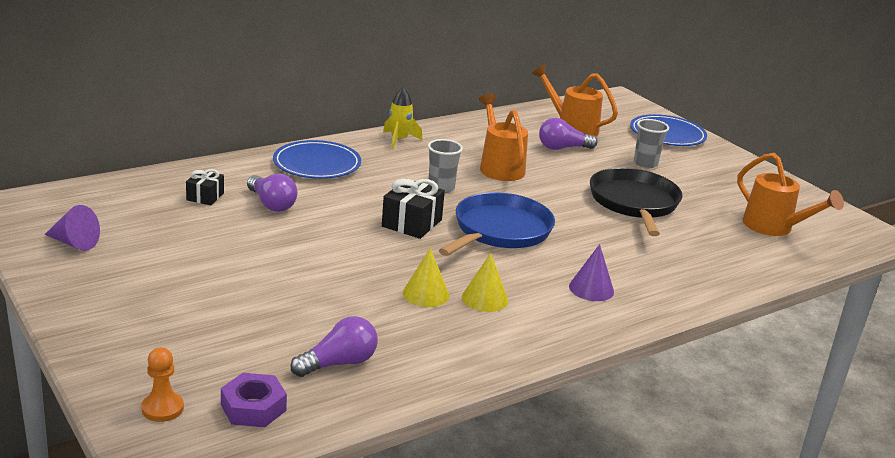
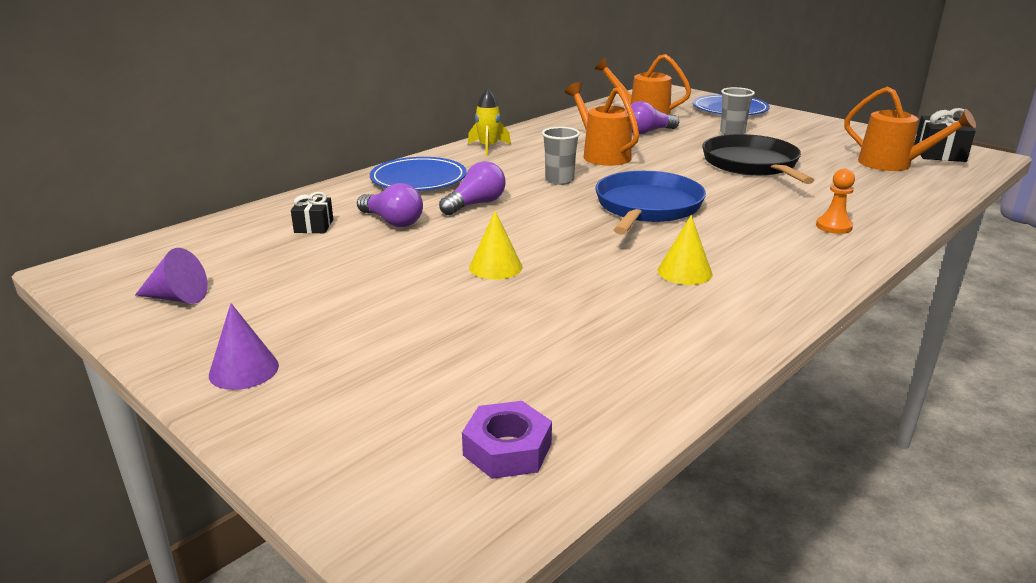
camera: 10 degrees left, 0 degrees up
(162, 408) = (387, 478): orange pawn -> orange pawn (834, 226)
(339, 363) = (577, 372): purple light bulb -> purple light bulb (476, 204)
(412, 223) = (553, 215): black gift -> black gift (939, 153)
(426, 294) = (619, 279): yellow cone -> yellow cone (495, 267)
(591, 289) = (782, 243): purple cone -> purple cone (244, 370)

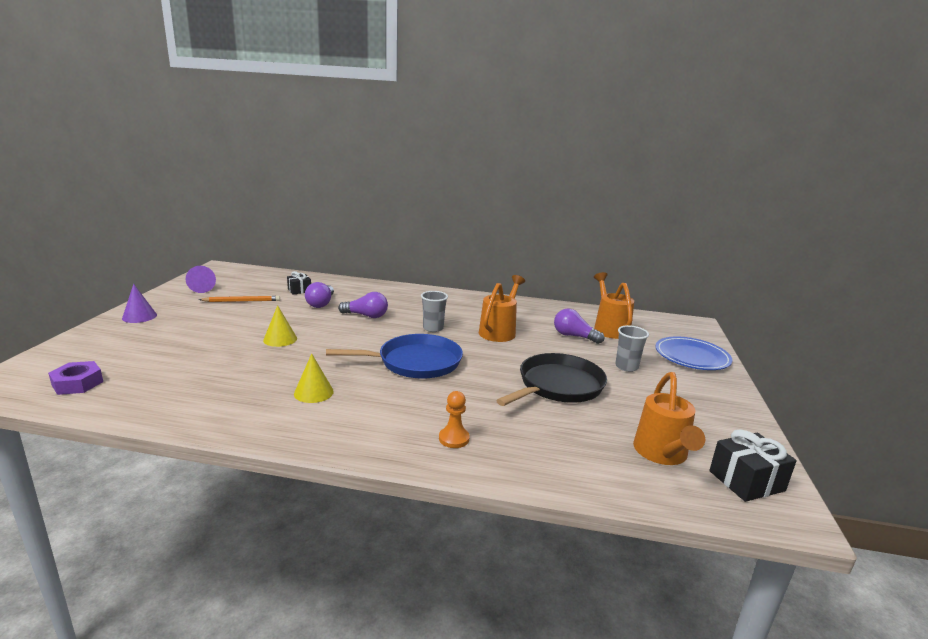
camera: 55 degrees right, 5 degrees down
(298, 272) = (242, 301): none -> orange pencil
(418, 179) = (389, 295): blue plate -> none
(488, 147) = (465, 299): yellow rocket -> none

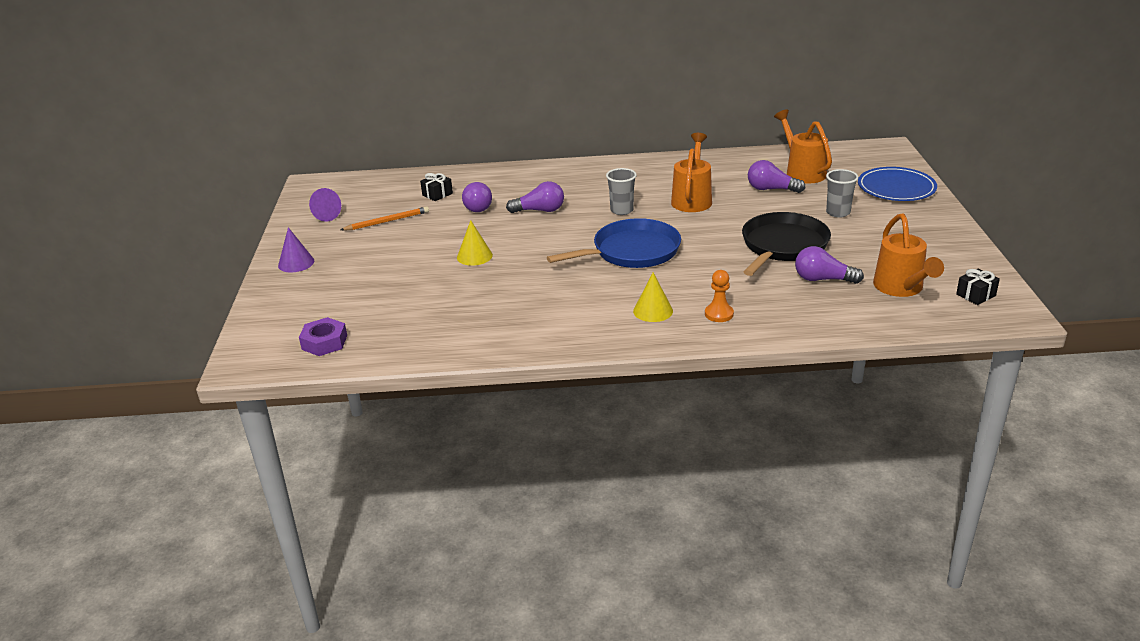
camera: 10 degrees left, 10 degrees up
(313, 392) = (560, 301): yellow cone -> yellow cone (653, 311)
(581, 426) = (823, 279): none -> purple light bulb
(746, 481) = (976, 295): black gift -> black gift, size x0.62

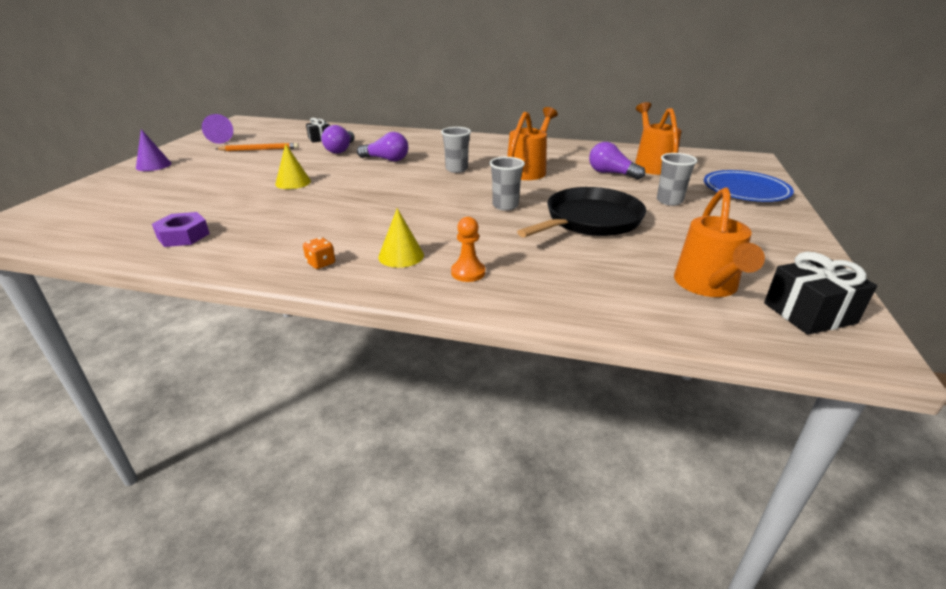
camera: 15 degrees right, 0 degrees up
(324, 342) = (79, 225): purple nut -> purple nut (183, 236)
(593, 331) = (321, 263): none -> orange dice
(632, 251) = (433, 201): blue pan -> none
(700, 244) = (505, 206): none -> grey cup
(823, 279) = (614, 259): purple light bulb -> none
(976, 295) = (809, 313): black gift -> black gift, size x1.61

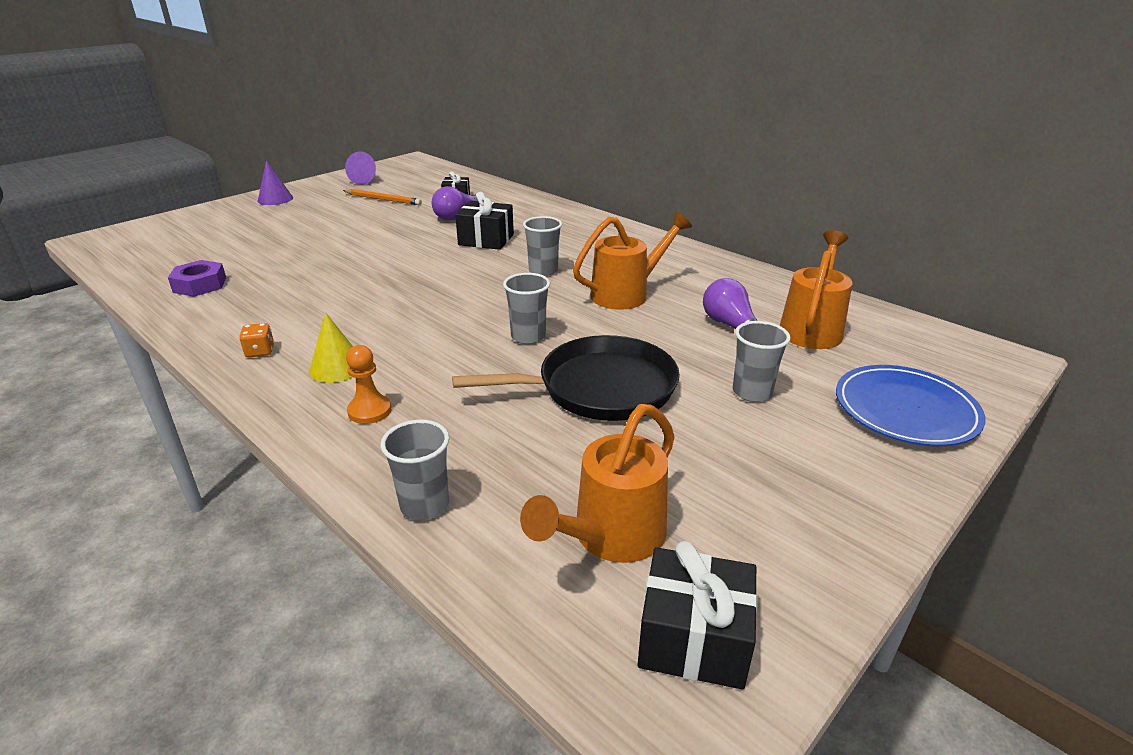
camera: 30 degrees right, 0 degrees up
(293, 182) = (360, 247): yellow cone -> none
(386, 159) = (486, 240): purple light bulb -> black gift
(588, 308) = (425, 505): none -> grey cup

